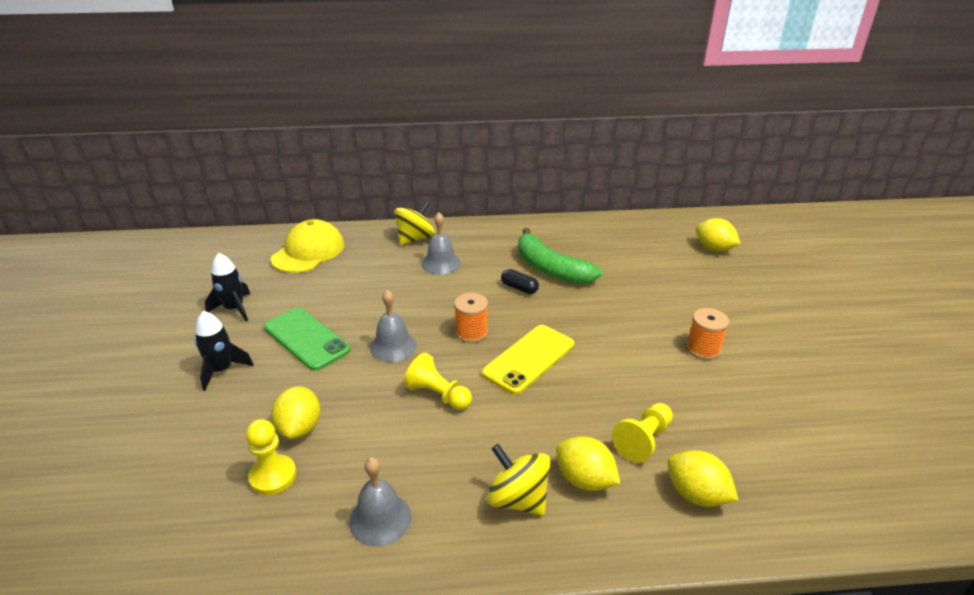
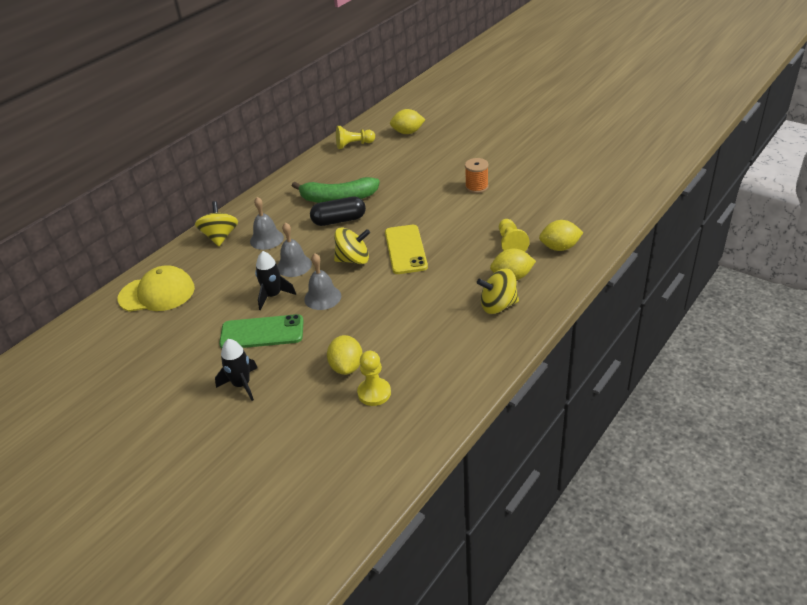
camera: 45 degrees left, 5 degrees up
(234, 309) = (176, 356): black rocket -> black rocket (273, 296)
(300, 428) = (346, 367): yellow lemon -> yellow lemon turned 45 degrees clockwise
(308, 252) = (157, 293): yellow cap -> yellow cap turned 105 degrees clockwise
(380, 519) = (455, 361): grey bell -> grey bell (294, 265)
(438, 395) = (390, 298): yellow pawn -> yellow pawn (354, 145)
(471, 332) = (353, 260): orange spool -> yellow spinning top
(519, 288) = (339, 220): black capsule -> black capsule, size x1.68

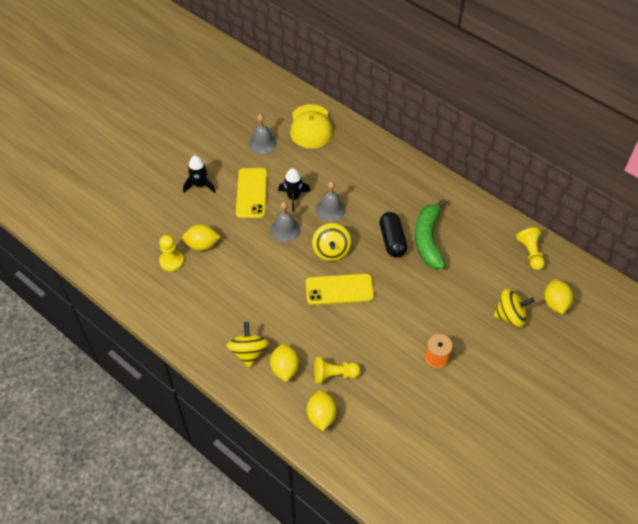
camera: 90 degrees right, 15 degrees up
(220, 237) = (379, 158): yellow spinning top -> yellow spinning top (510, 316)
(262, 333) = (251, 193): green phone -> yellow phone
(266, 239) = (371, 189): grey bell -> grey bell (262, 143)

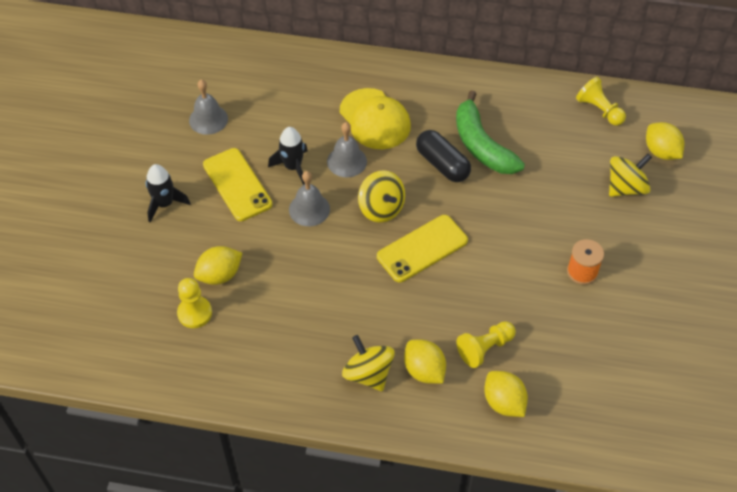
camera: 30 degrees left, 0 degrees up
(311, 127) = (254, 74): yellow cap -> yellow cap (375, 119)

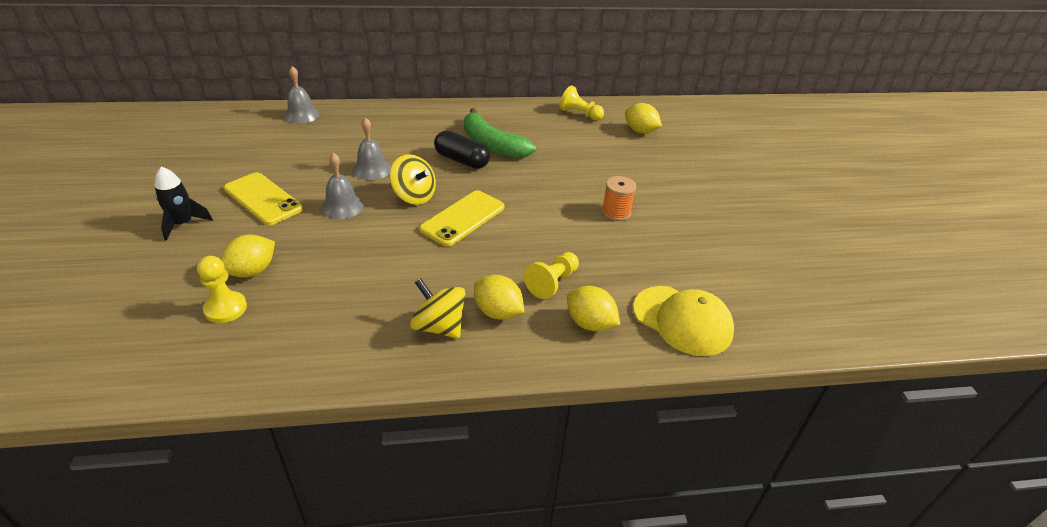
camera: 20 degrees left, 15 degrees down
(208, 119) = (226, 158): grey bell -> grey bell (302, 115)
(293, 167) = (319, 179): black rocket -> none
(375, 119) = (391, 140): yellow cap -> yellow cap (682, 320)
(626, 187) = (624, 155): yellow spinning top -> none

